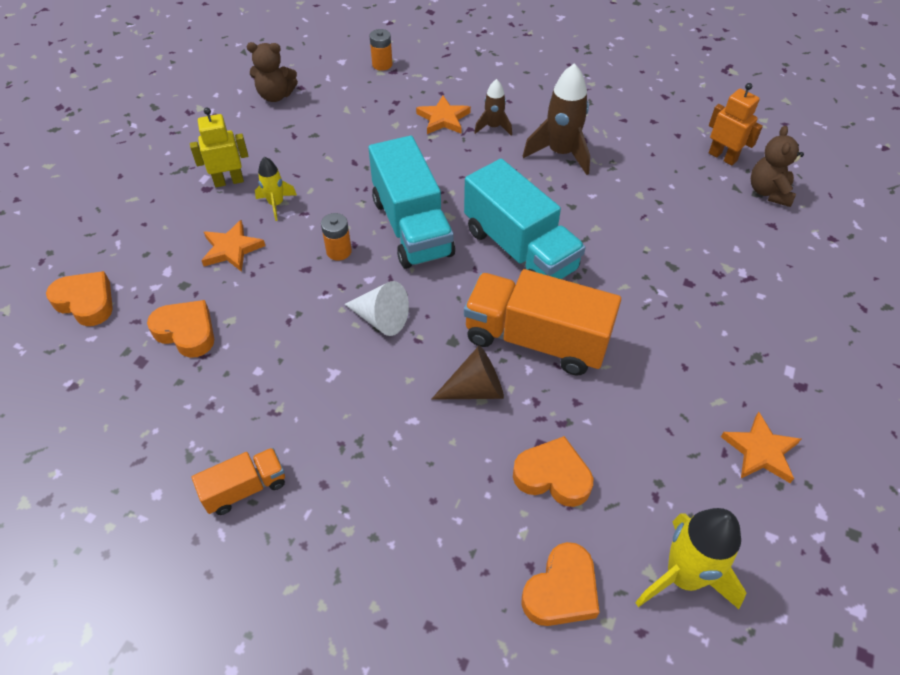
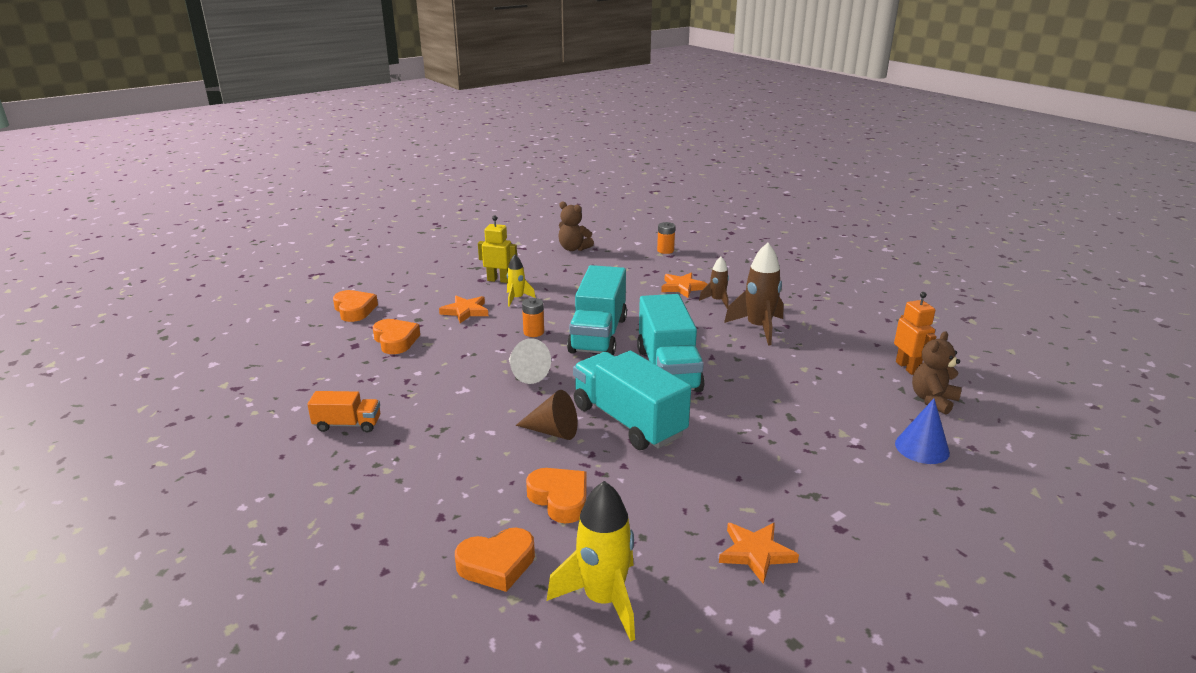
camera: 30 degrees right, 25 degrees down
(536, 340) = (628, 421): orange truck -> turquoise truck
(798, 257) = (922, 448): none -> blue cone

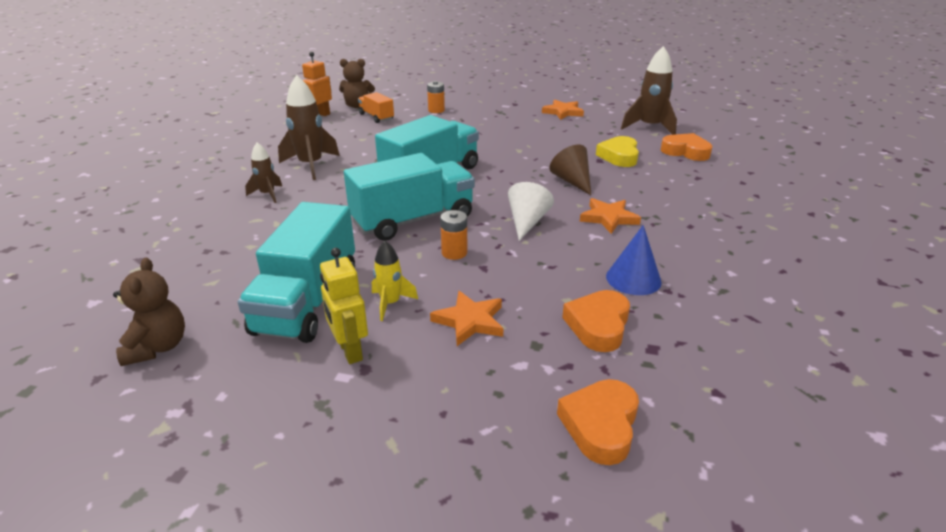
camera: 130 degrees left, 5 degrees up
(347, 424) = (724, 257): orange truck -> orange truck (376, 117)
(560, 499) = (619, 156): orange heart -> yellow heart
(603, 600) = (649, 127): yellow rocket -> brown rocket
(628, 421) = (518, 165): turquoise truck -> turquoise truck (307, 301)
(665, 250) = (120, 269): orange battery -> orange battery (436, 110)
(682, 287) = (247, 220): orange star -> orange star (608, 218)
(922, 448) = (416, 101): blue cone -> blue cone (633, 279)

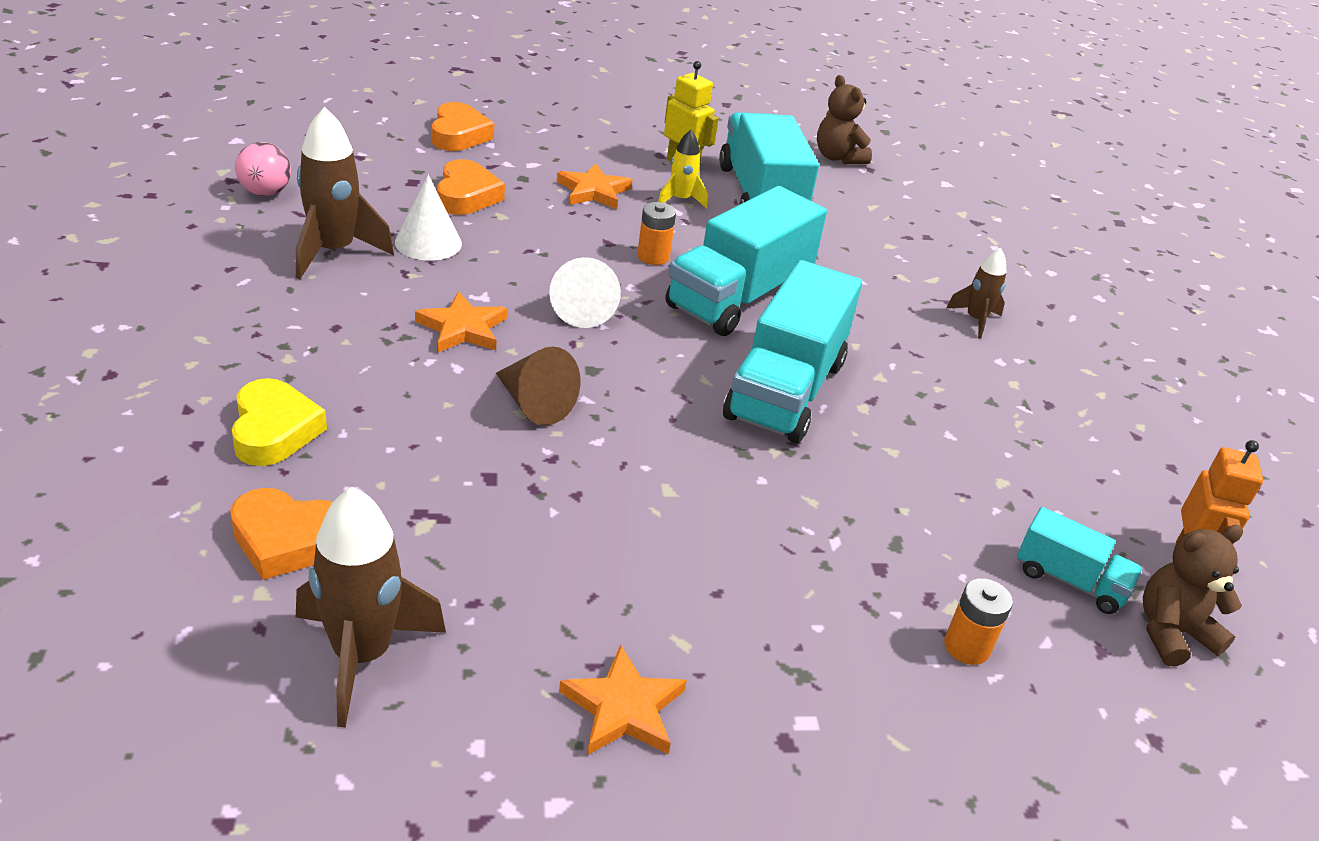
camera: 155 degrees right, 5 degrees up
(311, 165) = (996, 388): brown rocket -> brown rocket (333, 252)
(376, 117) = (1069, 580): orange truck -> turquoise truck
(619, 156) = (448, 497): yellow heart -> yellow heart (274, 430)
(633, 279) = (428, 243): blue cone -> white cone
(796, 345) = (265, 192): none -> pink ball

